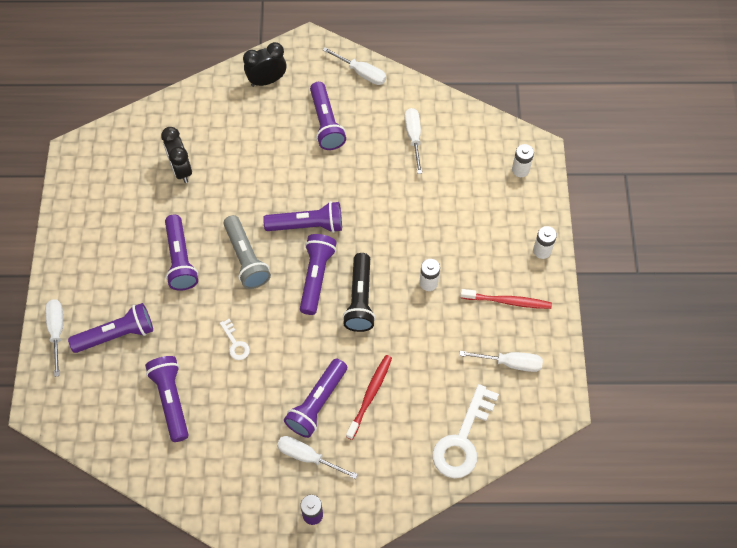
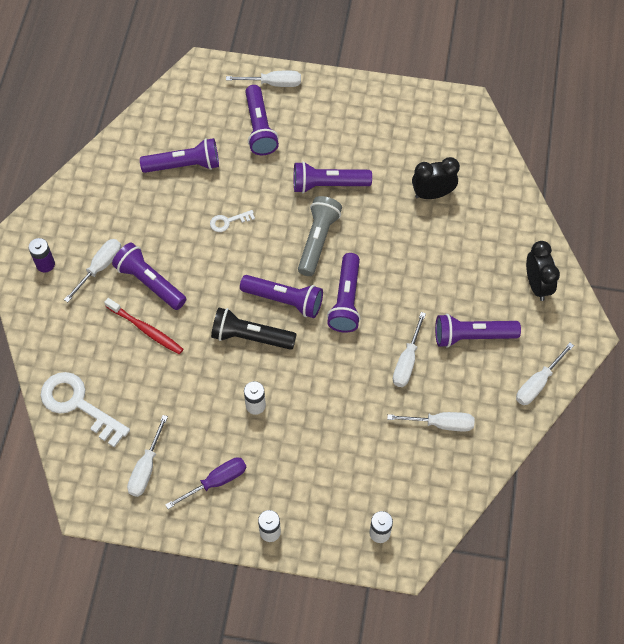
camera: 100 degrees right, 0 degrees up
(246, 259) = (318, 240): grey flashlight -> grey flashlight turned 120 degrees clockwise
(360, 169) = (407, 361): none -> white screwdriver
(508, 301) = (216, 481): red toothbrush -> purple screwdriver

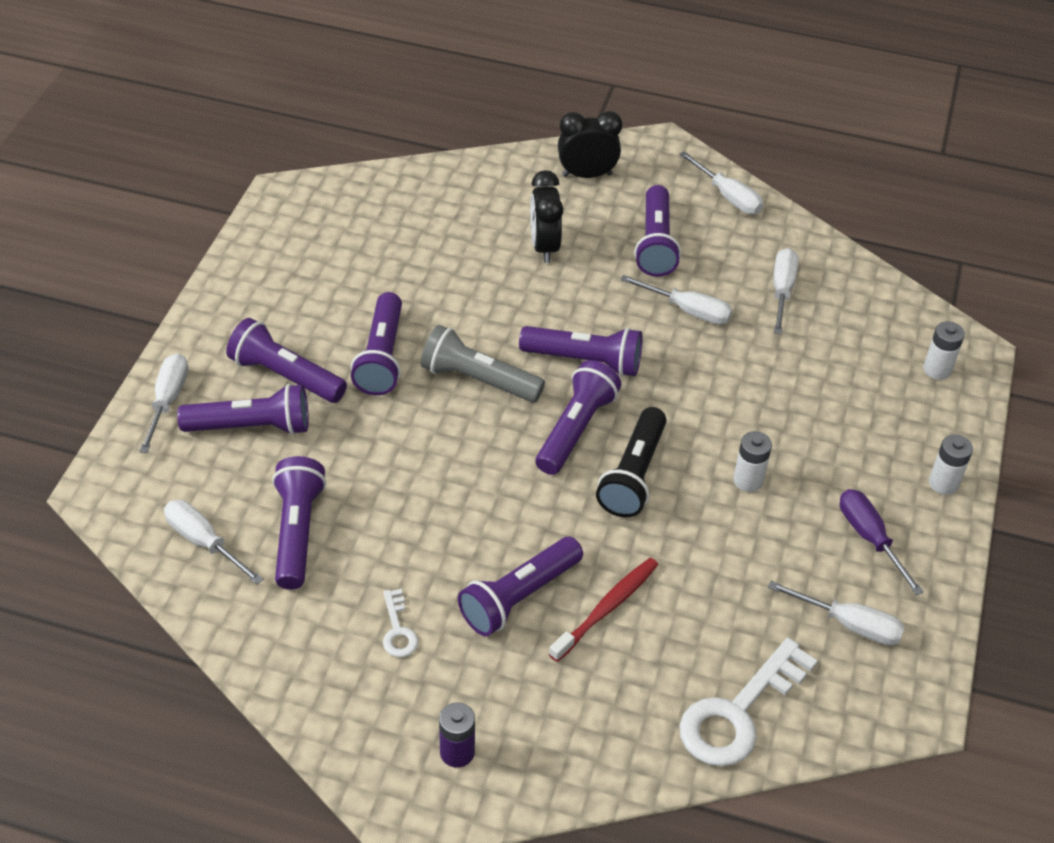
camera: 85 degrees left, 15 degrees down
(100, 267) = (478, 667): white screwdriver -> white screwdriver (204, 542)
(228, 221) = (422, 483): white key -> white key (398, 630)
(303, 137) = (285, 376): none -> purple flashlight
(432, 194) = (425, 249): black clock -> black clock (544, 247)

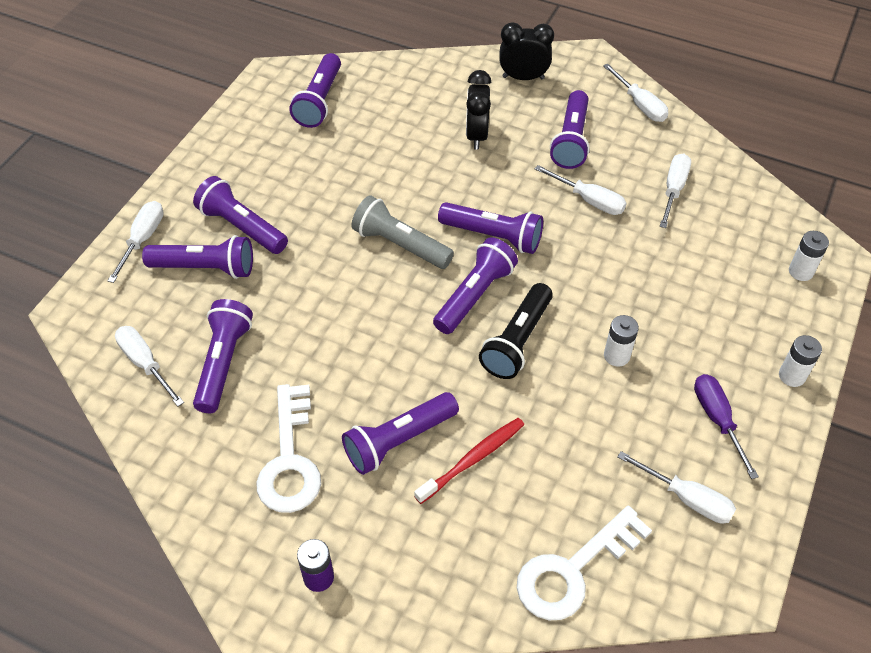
camera: 10 degrees right, 5 degrees up
(381, 357) = (323, 218): purple flashlight -> purple flashlight (319, 101)
(398, 630) = (290, 459): white key -> white key, size x2.09

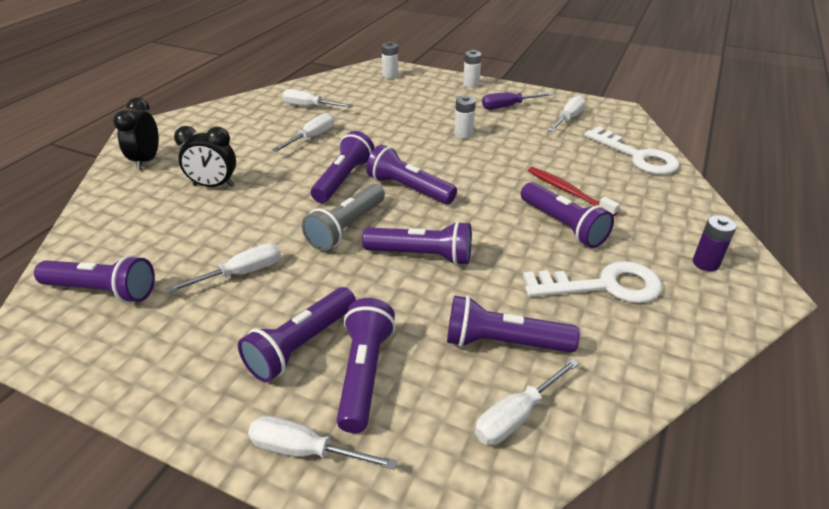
camera: 90 degrees left, 15 degrees down
(517, 341) = (455, 171): black flashlight -> none
(571, 140) = (240, 142): purple flashlight -> purple flashlight (422, 256)
(640, 105) = (212, 113): white screwdriver -> white screwdriver (241, 273)

